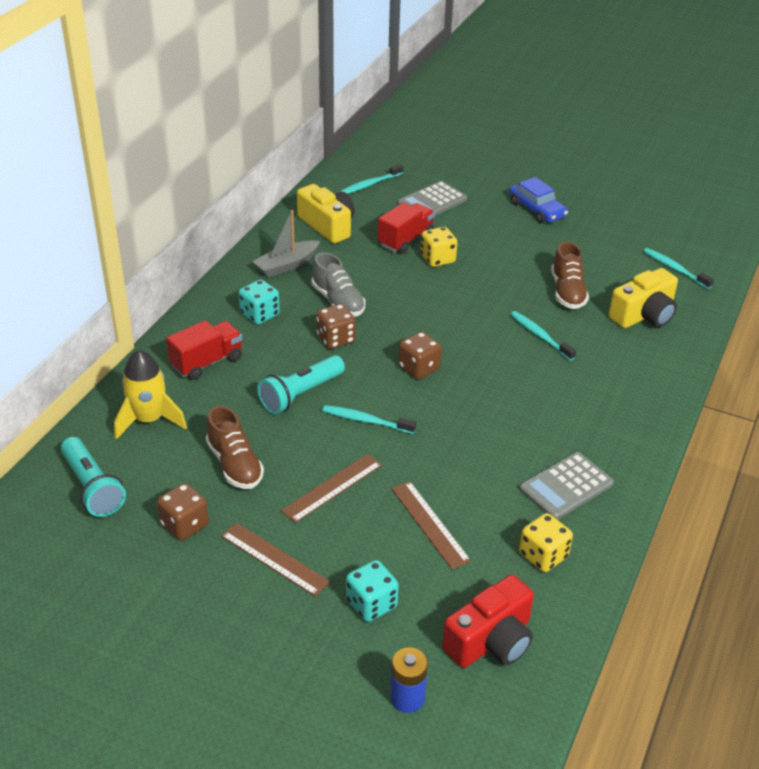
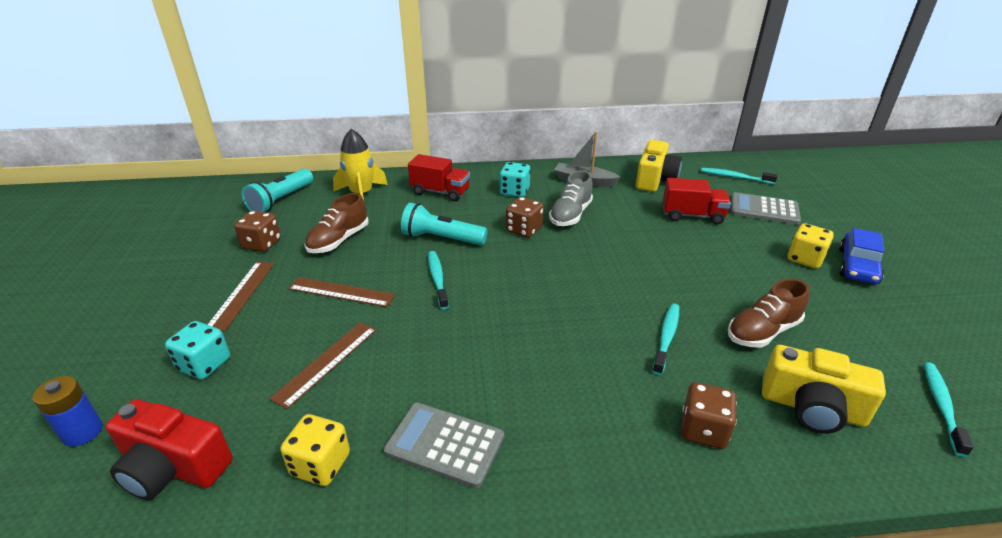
camera: 60 degrees right, 5 degrees down
(419, 368) = (533, 281): brown dice -> brown dice (703, 430)
(437, 259) = (692, 239): yellow dice -> yellow dice (805, 259)

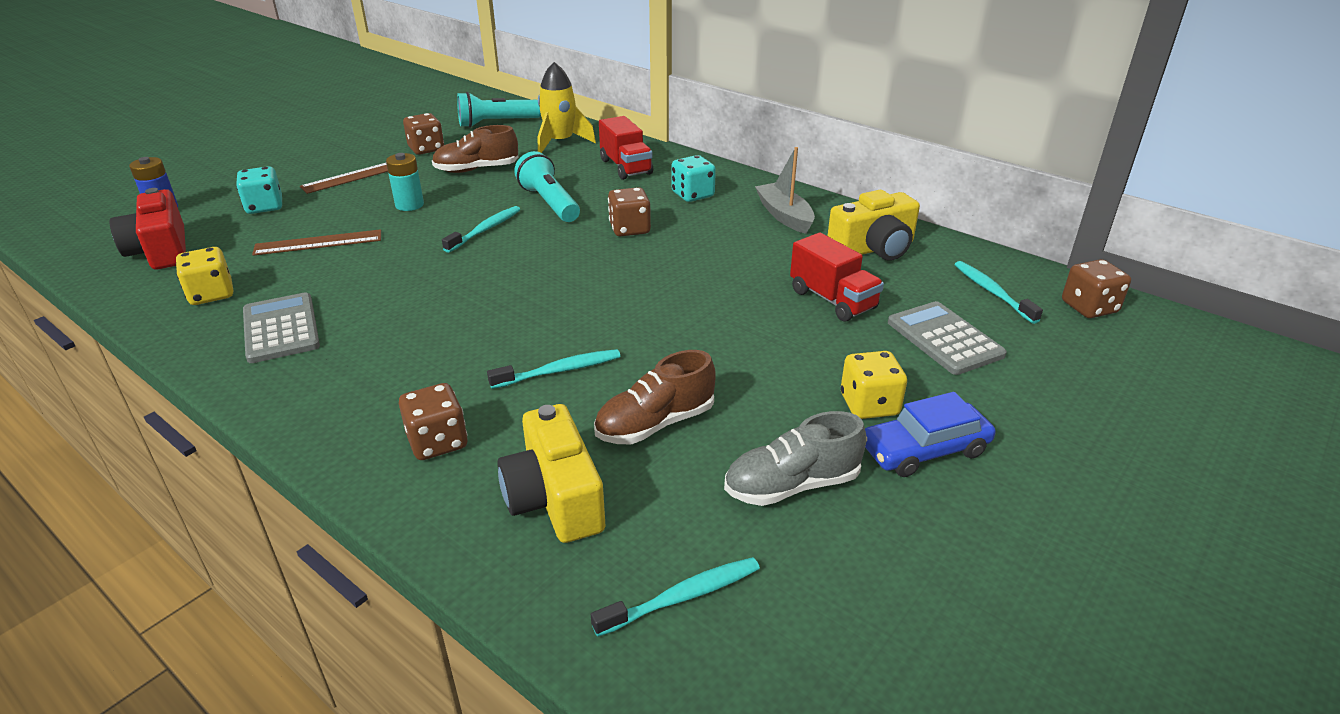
camera: 45 degrees right, 0 degrees up
(341, 292) = (409, 205): brown ruler -> turquoise battery
(570, 215) = (700, 238): grey shoe -> grey shoe (792, 485)
(762, 331) = (655, 424): brown shoe -> brown shoe turned 45 degrees counterclockwise
(774, 166) = (1089, 307): none -> brown dice

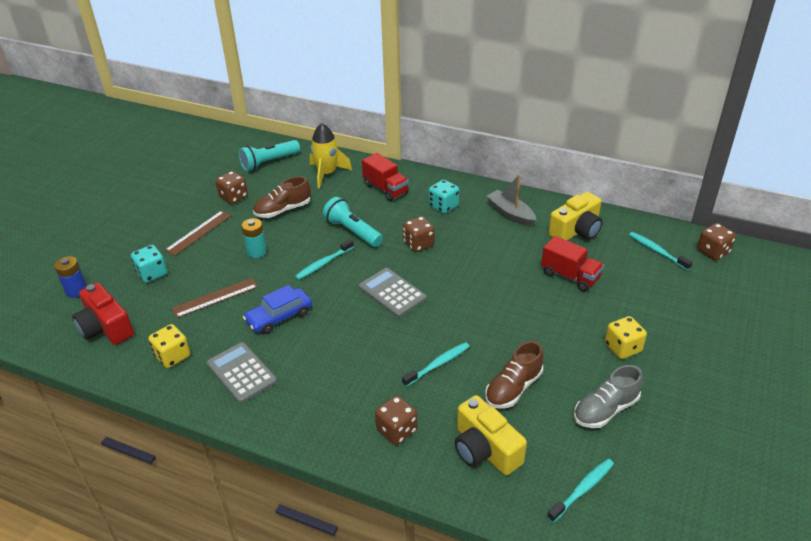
camera: 15 degrees left, 5 degrees up
(485, 230) = (323, 263): turquoise toothbrush -> turquoise toothbrush turned 150 degrees counterclockwise
(924, 449) = (663, 370): blue car -> blue car (279, 317)
(944, 339) = (644, 292): grey calculator -> grey calculator (392, 293)

